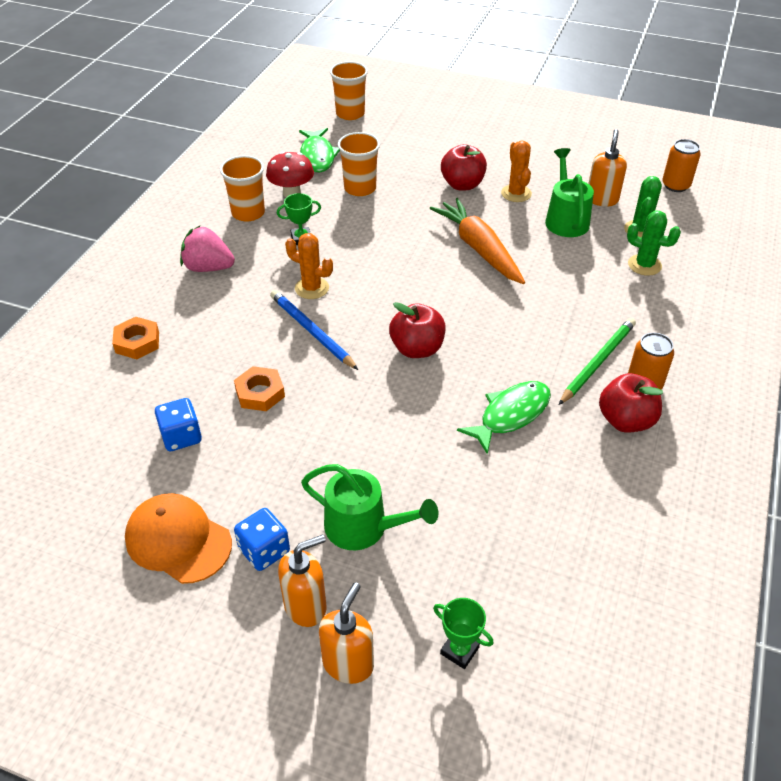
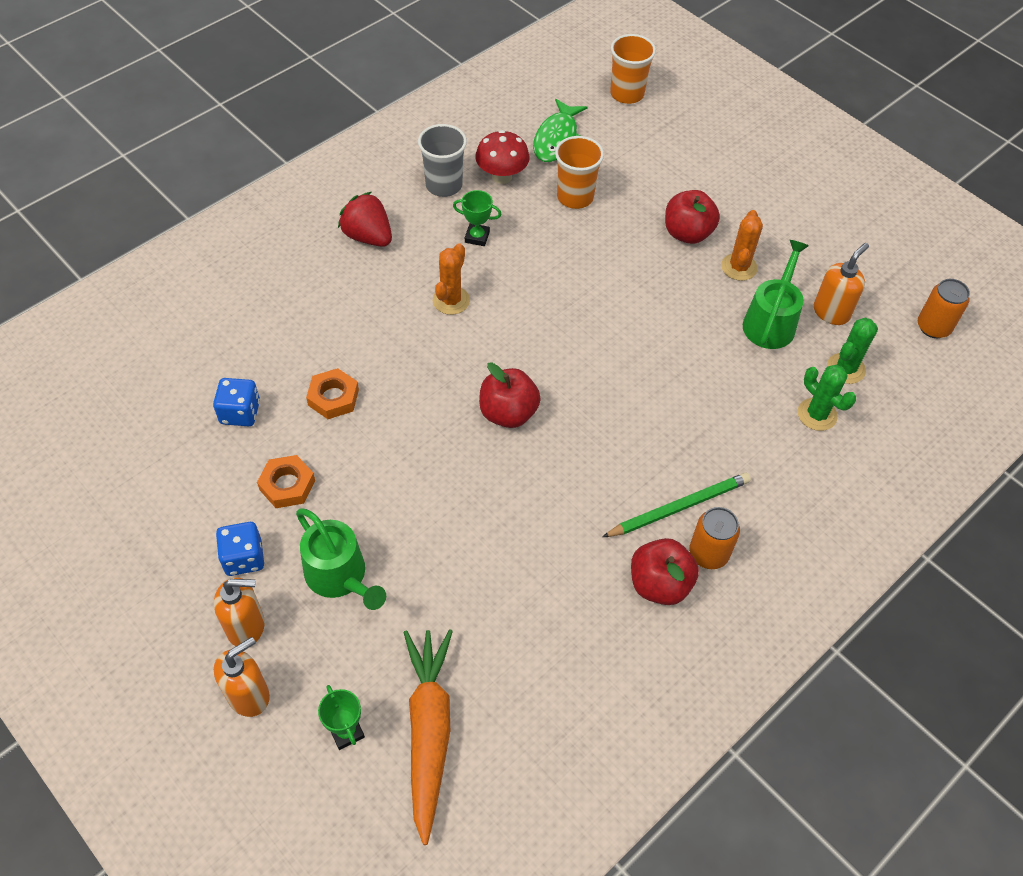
camera: 25 degrees right, 10 degrees up
(137, 342) = (258, 295): orange nut -> orange nut (287, 485)
(178, 540) = (181, 514): orange cap -> none
(208, 268) = (368, 236): pink strawberry -> red strawberry
(248, 213) = (444, 185): orange cup -> grey cup
(311, 331) = (420, 350): blue pencil -> none
(312, 288) = (451, 300): orange cactus -> orange cactus turned 60 degrees clockwise
(479, 249) = (650, 321): orange carrot -> orange carrot (429, 731)
(511, 415) = (550, 526): green fish -> none

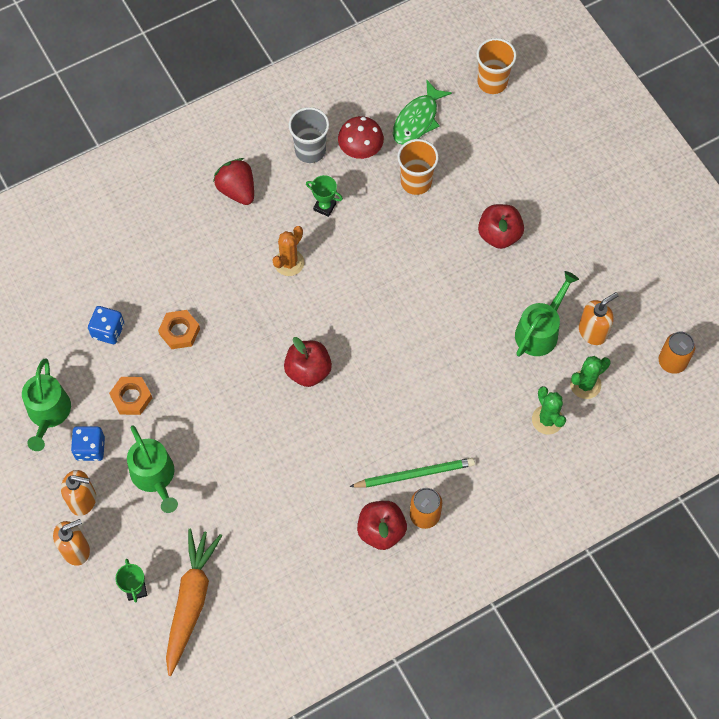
camera: 15 degrees right, 10 degrees up
(177, 525) = (48, 413): none -> green watering can
(739, 267) = (531, 275): orange cactus -> none

